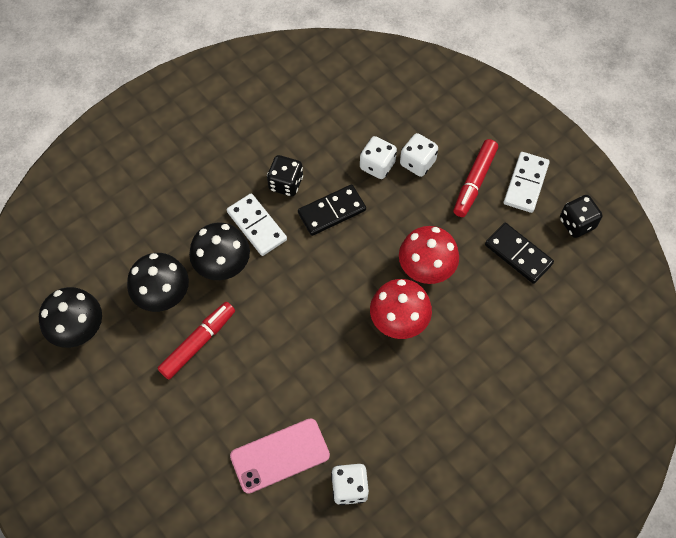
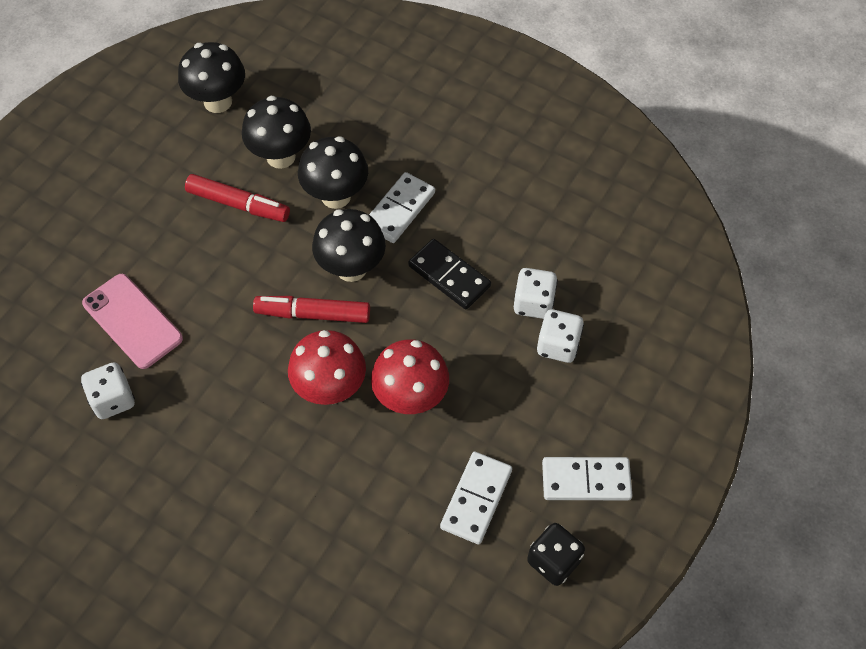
camera: 70 degrees right, 5 degrees down
(286, 183) = (466, 219): black dice -> none
(297, 276) = (351, 268): none -> black mushroom
(474, 182) = (560, 418): red marker -> red marker (313, 314)
(518, 254) = (476, 499): black domino -> white domino

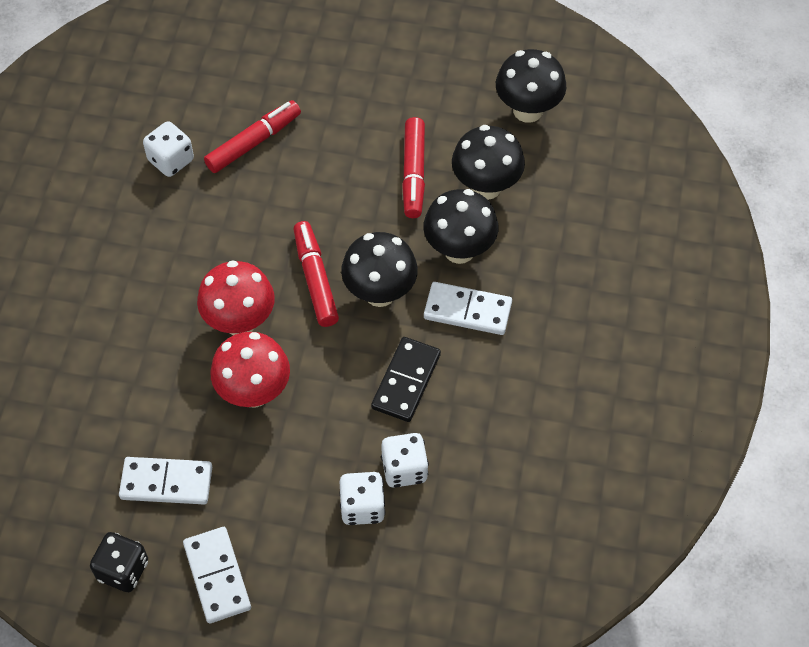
camera: 70 degrees right, 0 degrees up
(132, 321) = (254, 142): pink phone -> red marker

